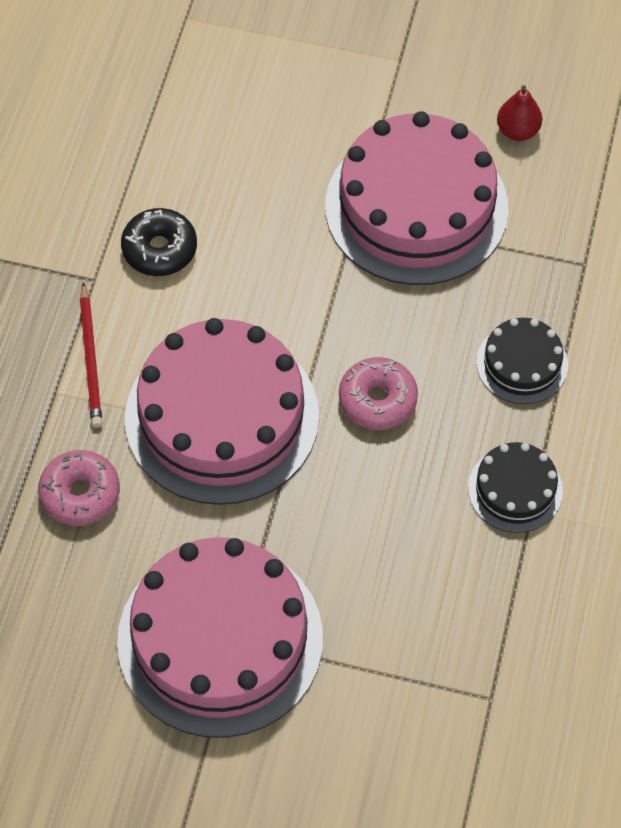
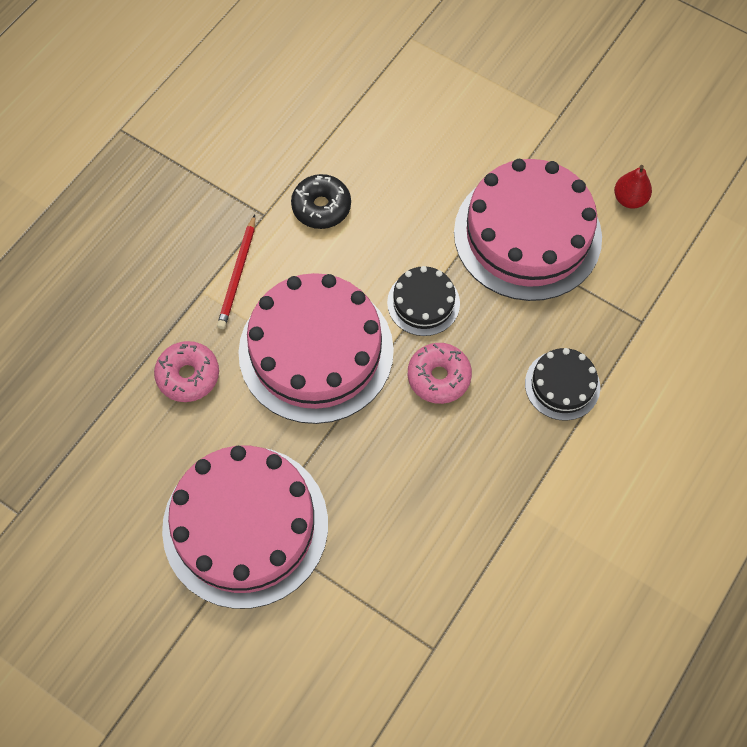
camera: 20 degrees right, 5 degrees up
(515, 489) = (518, 485): black cake -> black cake (423, 303)

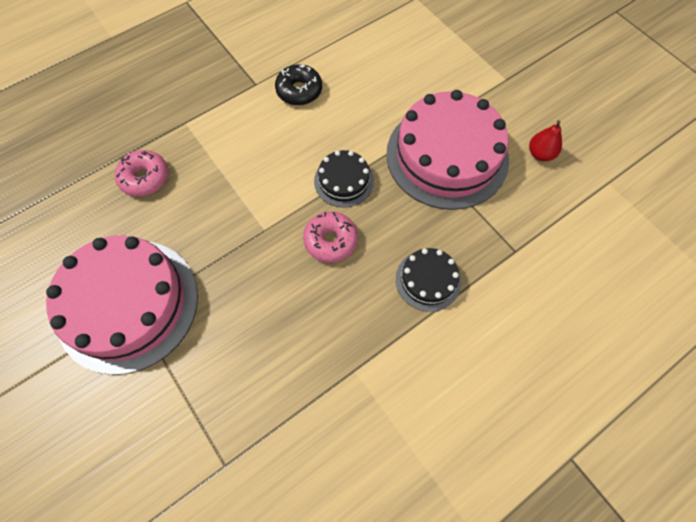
camera: 20 degrees right, 0 degrees up
(238, 274) = (216, 119): red pencil -> none
(316, 351) = (246, 190): pink cake -> none

